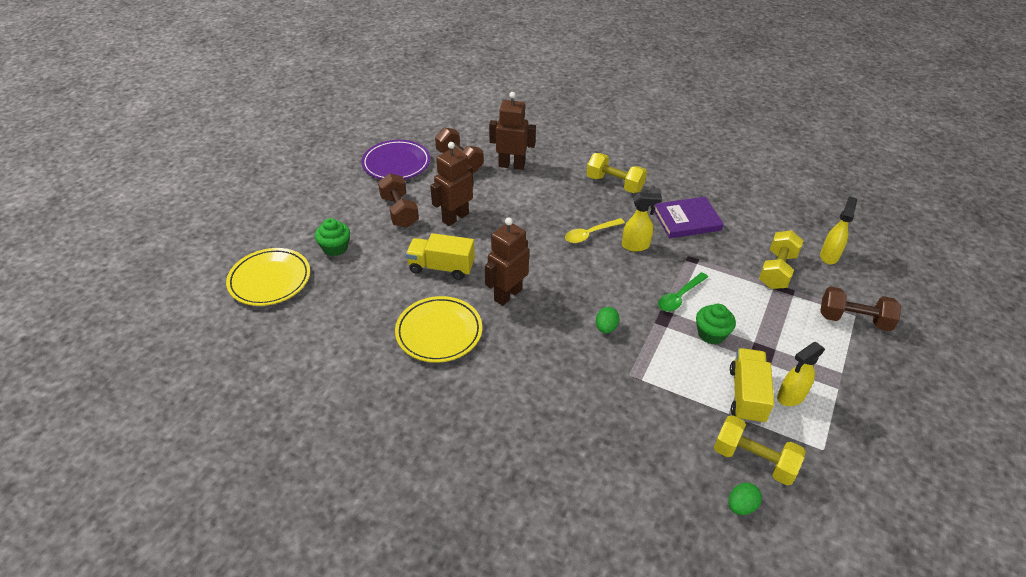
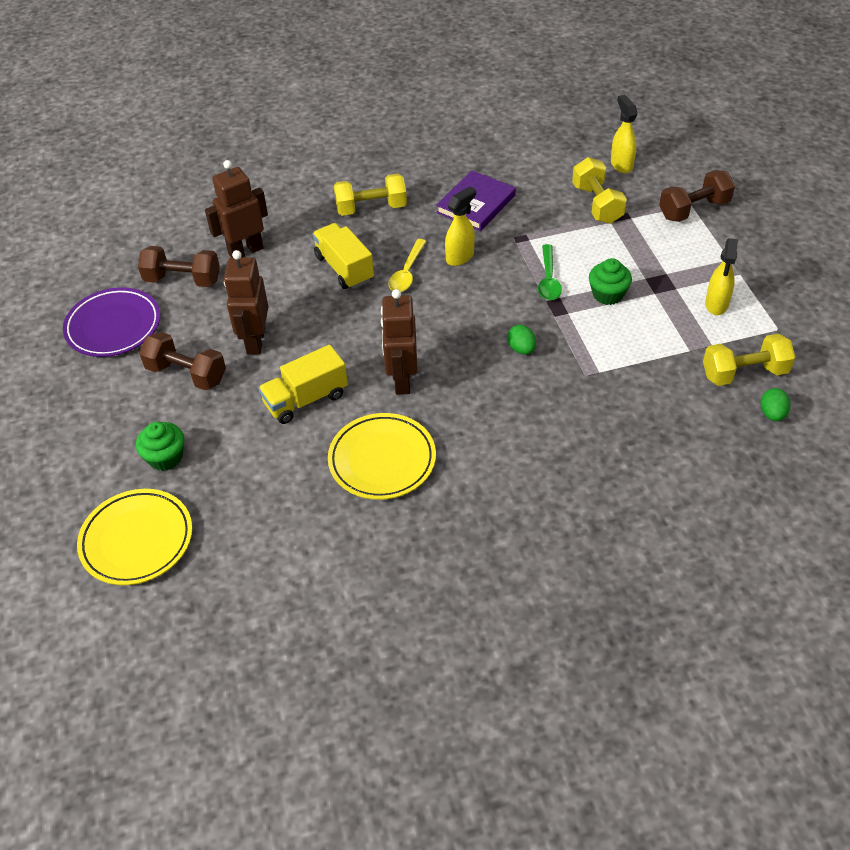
camera: 40 degrees left, 5 degrees up
(746, 395) = (686, 326): yellow truck -> yellow truck (344, 268)

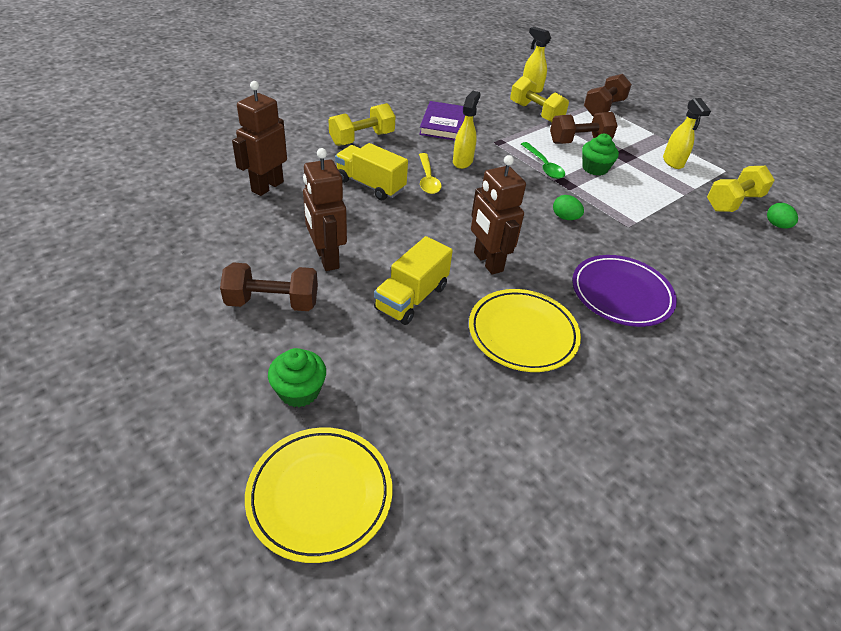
camera: 30 degrees left, 5 degrees down
(113, 326) = (162, 275): purple plate -> purple plate (621, 294)
(183, 280) = (217, 220): brown dumbbell -> brown dumbbell (579, 141)

